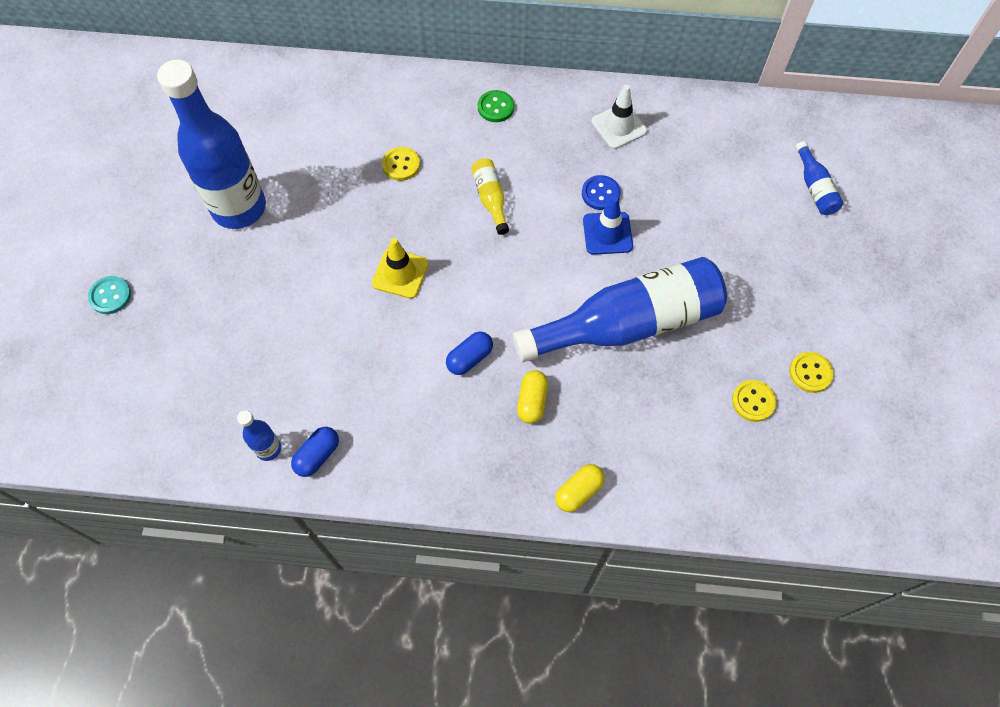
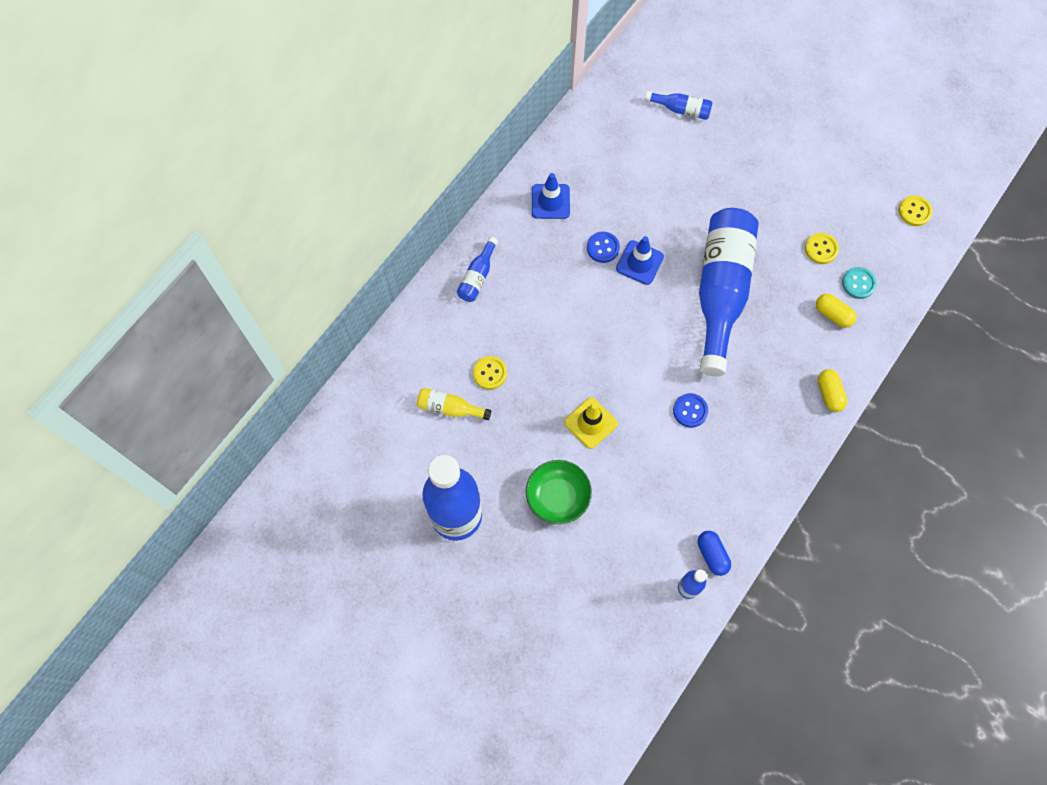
camera: 60 degrees left, 5 degrees up
(110, 296) = (483, 654): turquoise button -> turquoise button (858, 283)
(305, 282) = (558, 496): none -> green bowl
(469, 358) = (690, 411): blue capsule -> blue button
(490, 199) = (561, 325): yellow bottle -> yellow bottle (450, 408)
(495, 107) = (477, 276): green button -> blue bottle
(532, 401) = (747, 387): yellow capsule -> yellow capsule (833, 314)
(619, 126) = (550, 201): white traffic cone -> blue traffic cone
(810, 373) = (819, 202): yellow button -> yellow button (914, 211)

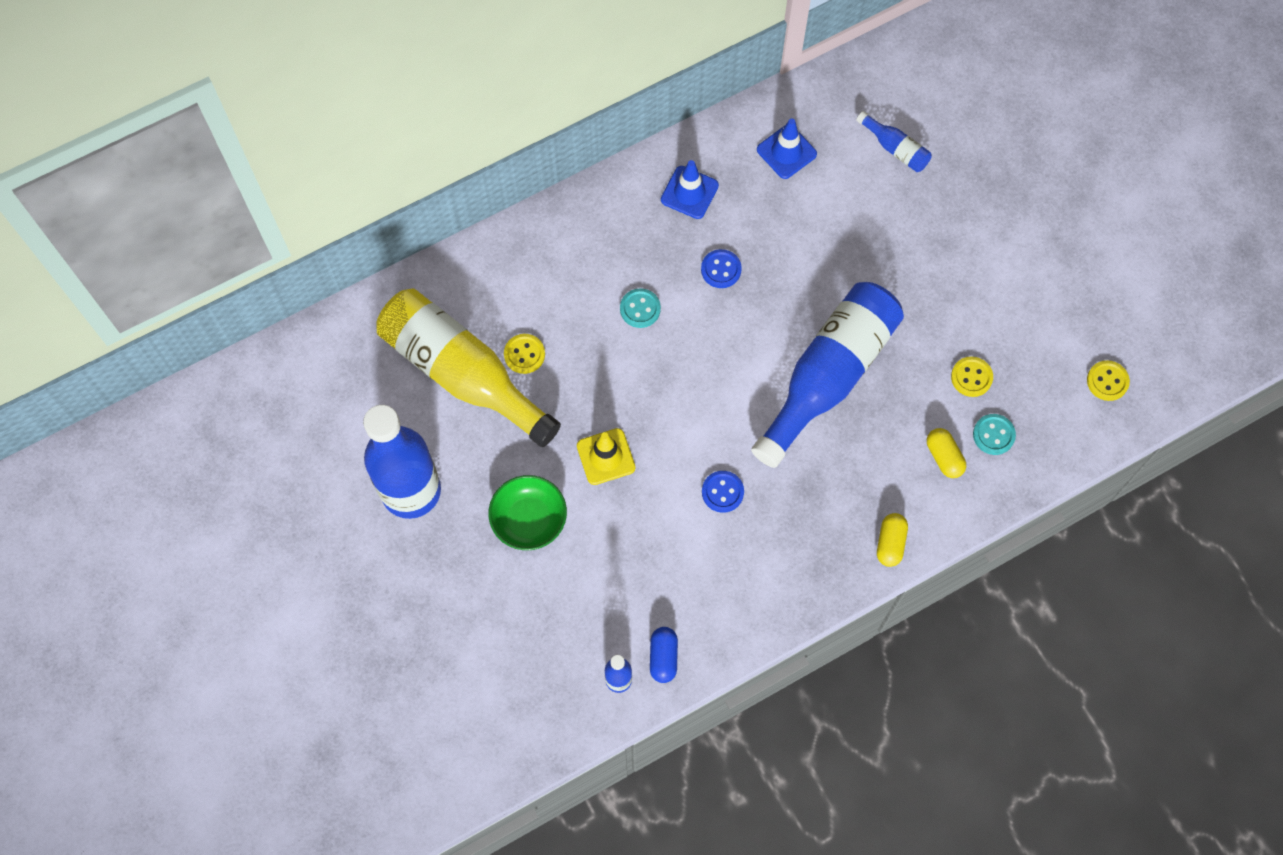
camera: 25 degrees right, 0 degrees up
(450, 408) = (462, 373): yellow bottle -> yellow bottle, size x2.38
(477, 276) = (565, 242): blue bottle -> none
(559, 302) = (640, 309): none -> turquoise button
(639, 262) = (753, 304): blue traffic cone -> blue traffic cone (786, 152)

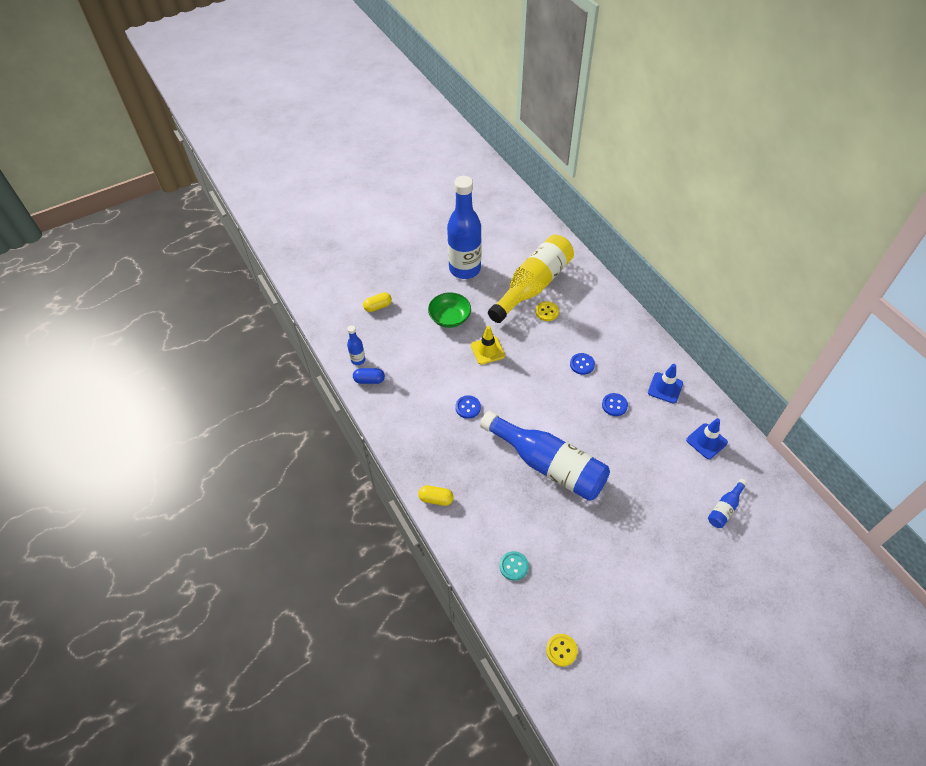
camera: 90 degrees right, 15 degrees down
(640, 309) = (582, 364): turquoise button -> blue button
(944, 457) = (496, 533): yellow capsule -> yellow capsule (378, 306)
(971, 377) = (555, 553): yellow button -> none

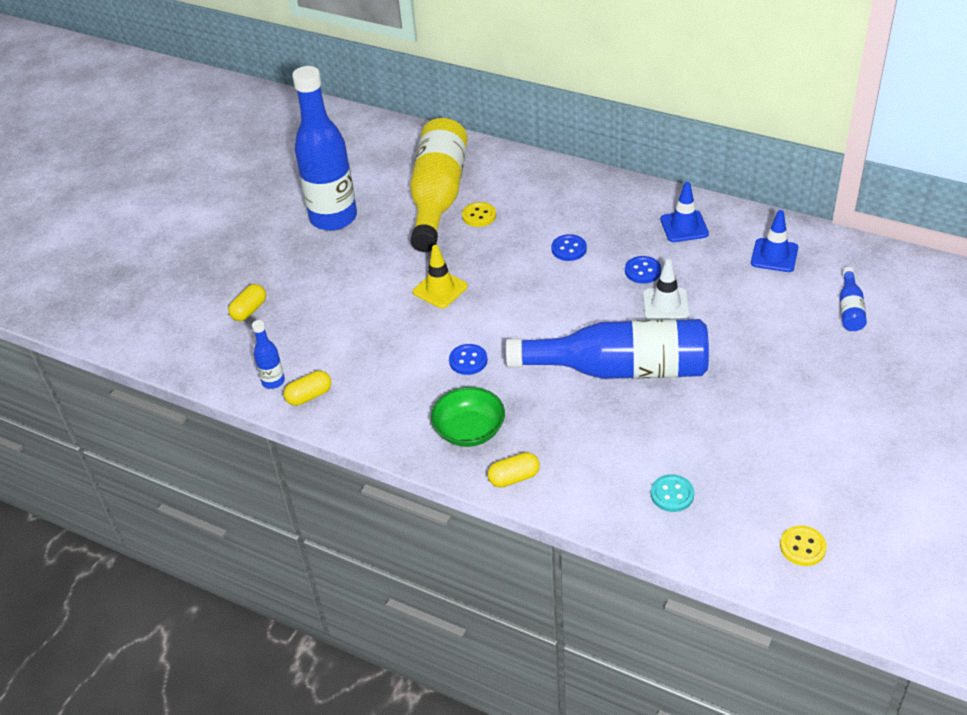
camera: 30 degrees left, 10 degrees down
(369, 380) = (309, 396): blue capsule -> yellow capsule
(449, 318) = (359, 278): green bowl -> green bowl (469, 430)
(610, 437) = (665, 304): none -> white traffic cone

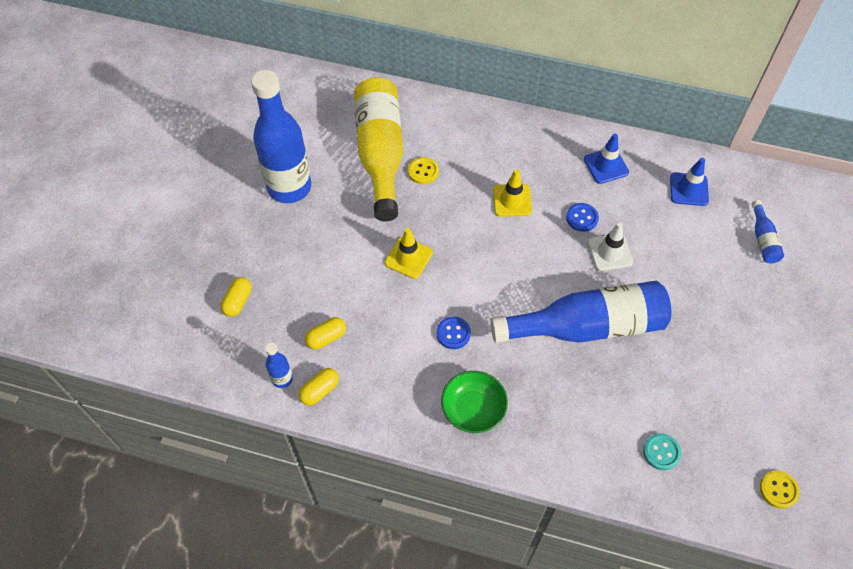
camera: 15 degrees left, 15 degrees up
(514, 478) = (524, 454): yellow capsule -> yellow capsule (326, 338)
(569, 249) = (512, 200): blue button -> yellow traffic cone

